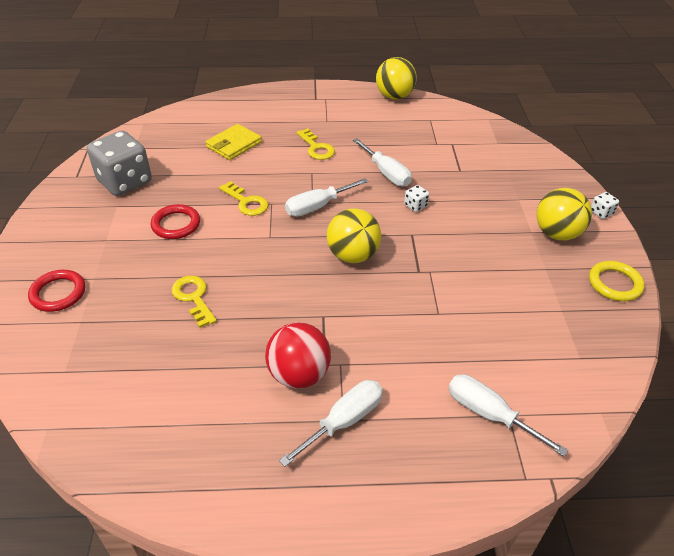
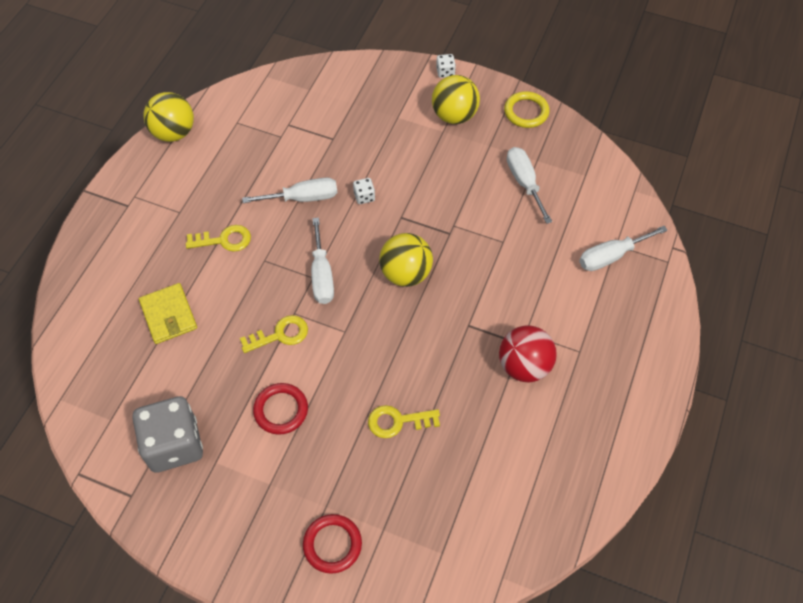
camera: 65 degrees left, 15 degrees up
(344, 421) = (581, 351): white screwdriver -> white screwdriver (524, 182)

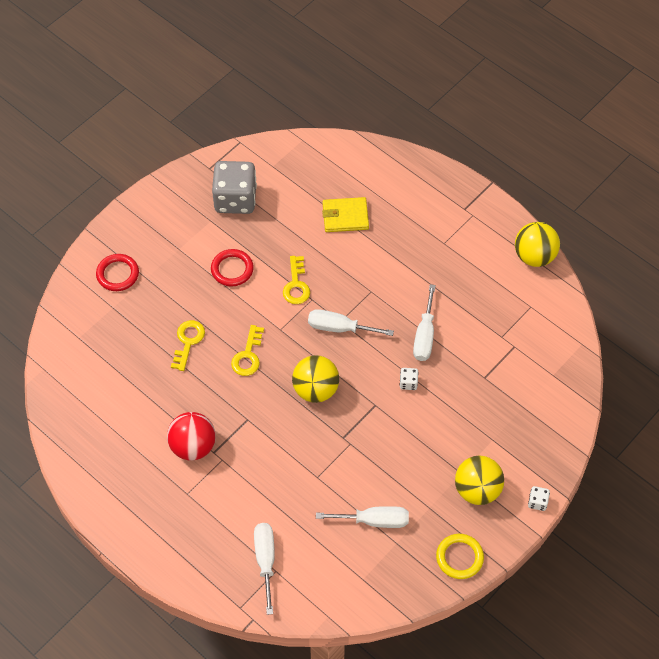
camera: 110 degrees right, 0 degrees up
(224, 240) = (402, 268): yellow key -> yellow key (248, 355)

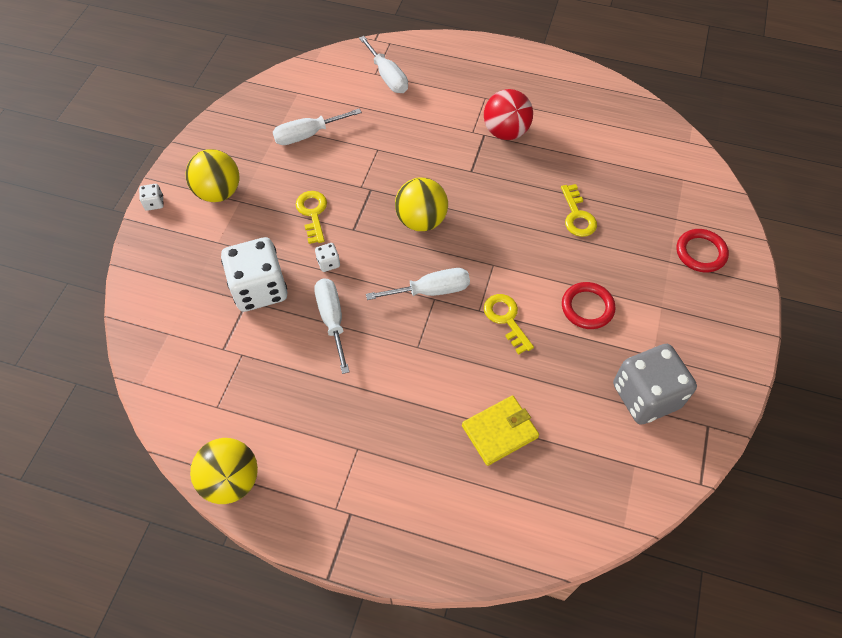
camera: 155 degrees right, 0 degrees up
(248, 355) = (509, 226): yellow key -> yellow key (313, 213)
(459, 557) = (217, 135): yellow ring -> none
(471, 383) = (259, 289): none -> white dice

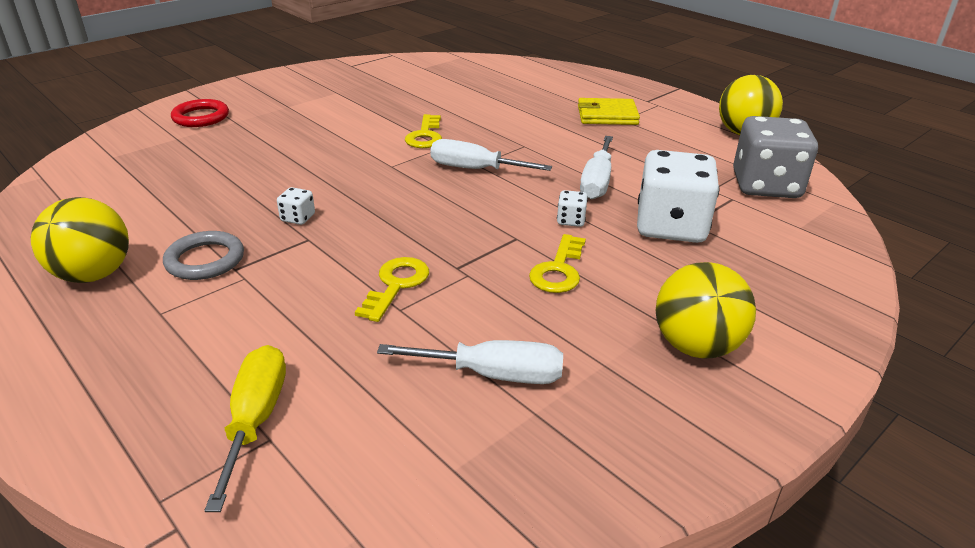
camera: 150 degrees left, 25 degrees down
(154, 203) = (819, 372): white dice -> white dice (298, 218)
(387, 77) = (255, 419): white screwdriver -> yellow screwdriver
(421, 220) = (426, 218): yellow ball -> yellow ball (94, 275)
(499, 431) = (500, 98): yellow wallet -> yellow wallet (607, 115)
(505, 132) = (205, 260): red ball -> grey ring
(577, 216) = (258, 167): yellow key -> yellow key (396, 285)
(587, 307) = (347, 122): red ring -> none
(645, 396) = (372, 82): grey dice -> grey dice (766, 186)

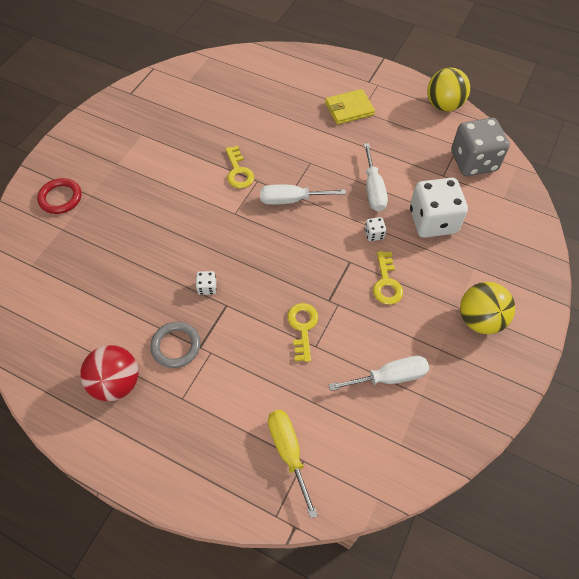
camera: 20 degrees left, 25 degrees up
(94, 275) = (116, 383): yellow ball -> red ball

